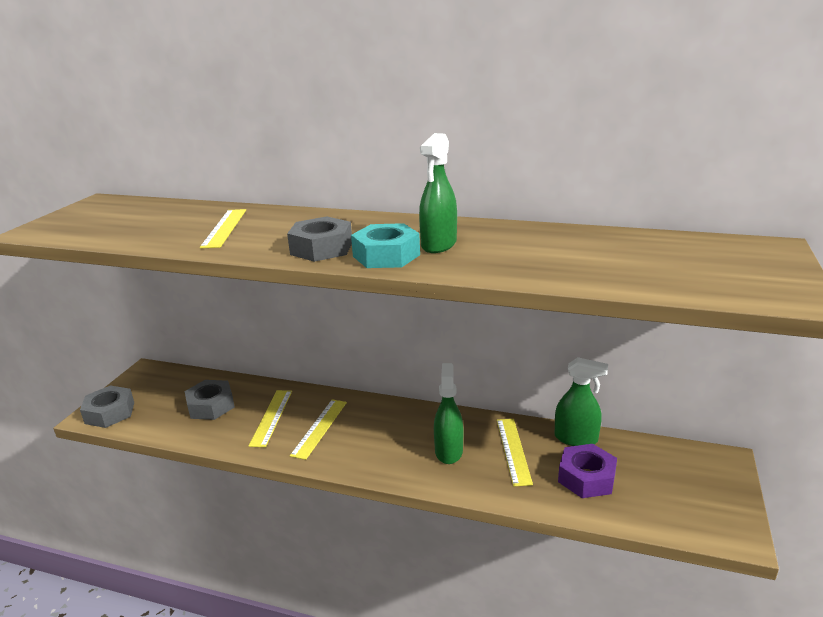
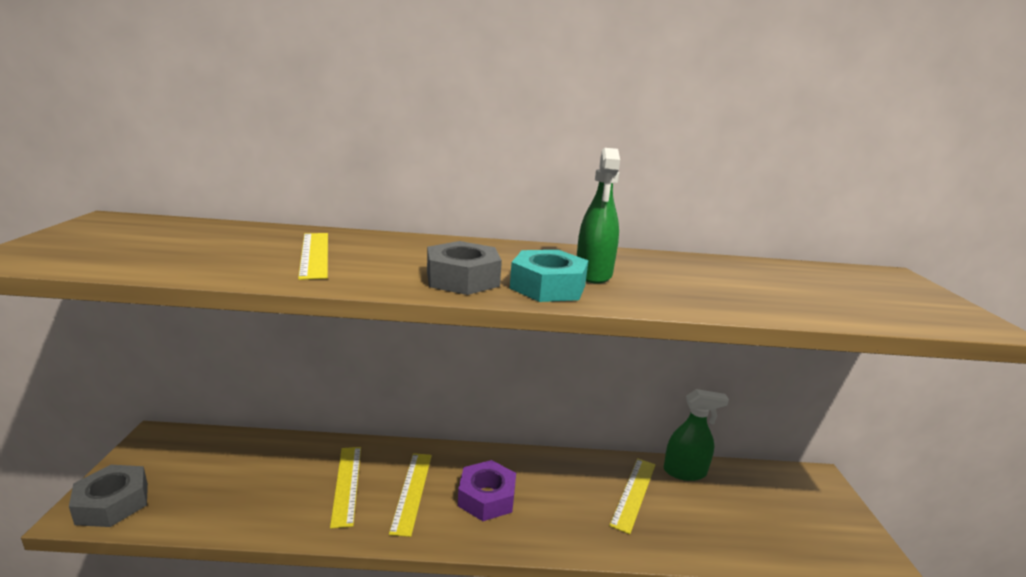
camera: 20 degrees left, 5 degrees down
(211, 406) = (261, 477): grey nut -> none
(448, 451) = (569, 502): green spray bottle -> none
(513, 450) = (633, 493): yellow ruler -> yellow ruler turned 45 degrees clockwise
(586, 478) = (718, 515): purple nut -> purple nut (486, 497)

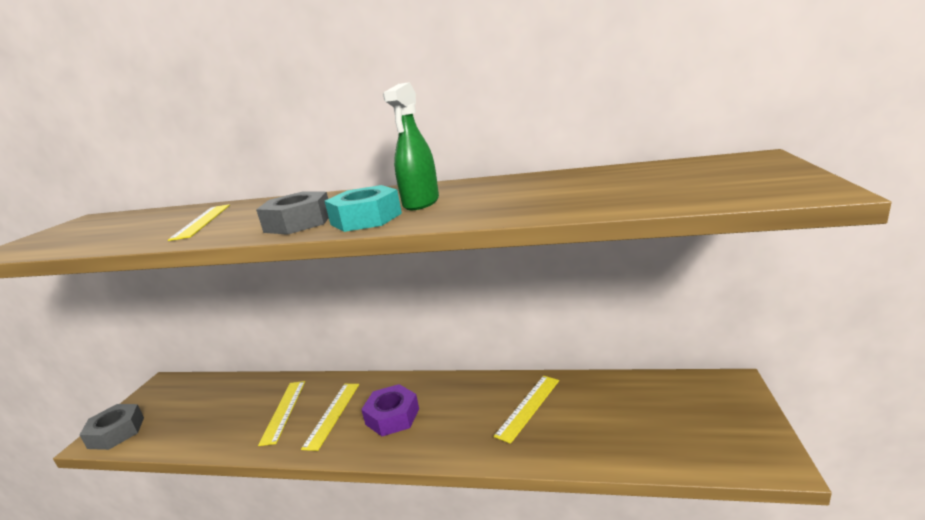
camera: 15 degrees right, 0 degrees up
(685, 472) = (587, 385): green spray bottle -> none

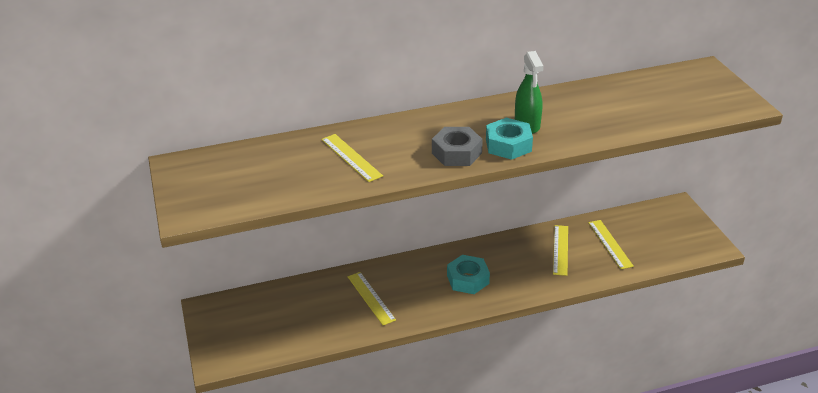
camera: 30 degrees left, 15 degrees up
(116, 432) = (229, 353): grey nut -> none
(332, 414) = (417, 290): yellow ruler -> yellow ruler (610, 244)
(392, 416) = (468, 279): purple nut -> turquoise nut

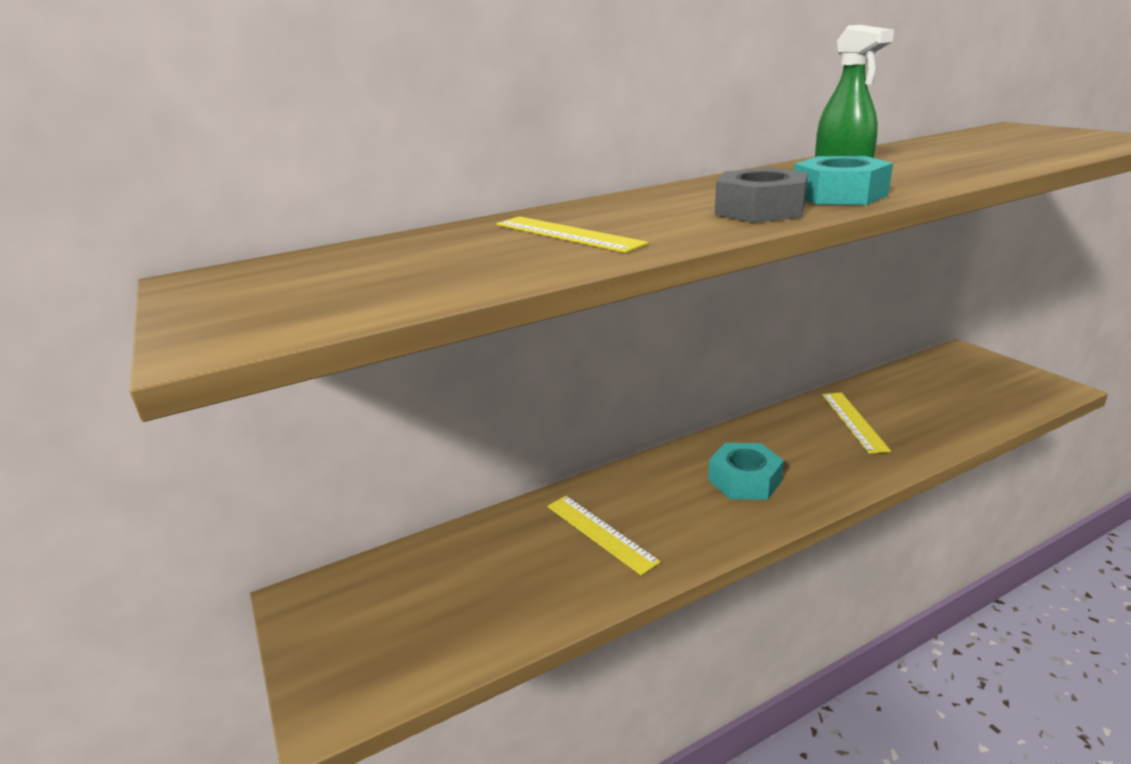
camera: 10 degrees left, 10 degrees down
(610, 244) = (916, 404): yellow ruler -> none

